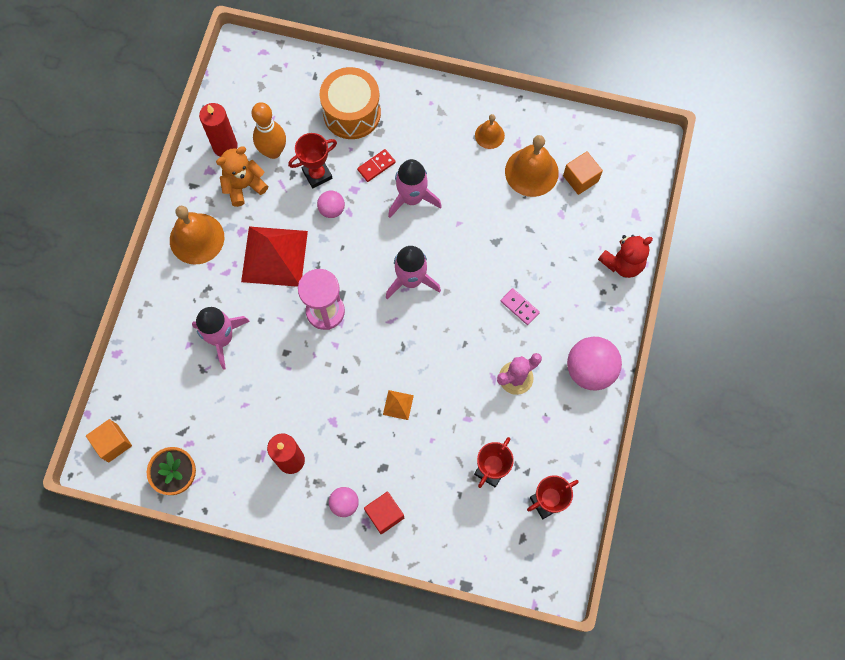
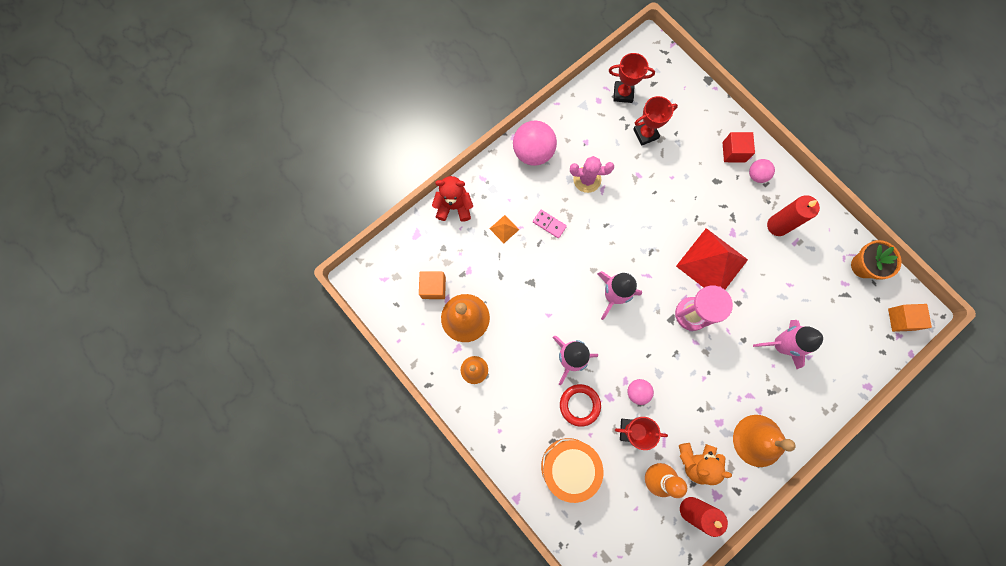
camera: 145 degrees left, 5 degrees up
(274, 256) = (704, 383): red pyramid -> red pyramid (711, 262)
(376, 166) = (579, 405): red domino -> red ring
(398, 405) = (680, 214): orange pyramid -> orange pyramid (504, 229)
(519, 307) = (549, 224): pink domino -> pink domino turned 45 degrees counterclockwise

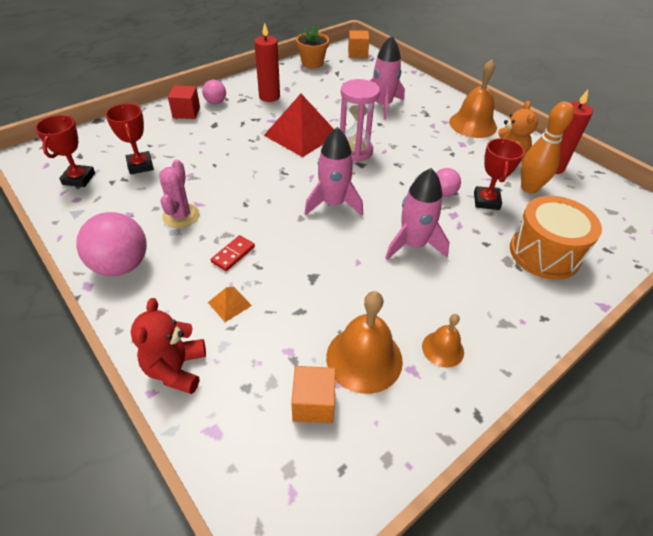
camera: 90 degrees left, 30 degrees down
(549, 224) = (233, 254): pink domino -> red domino
(579, 405) = (468, 239): red ring -> none

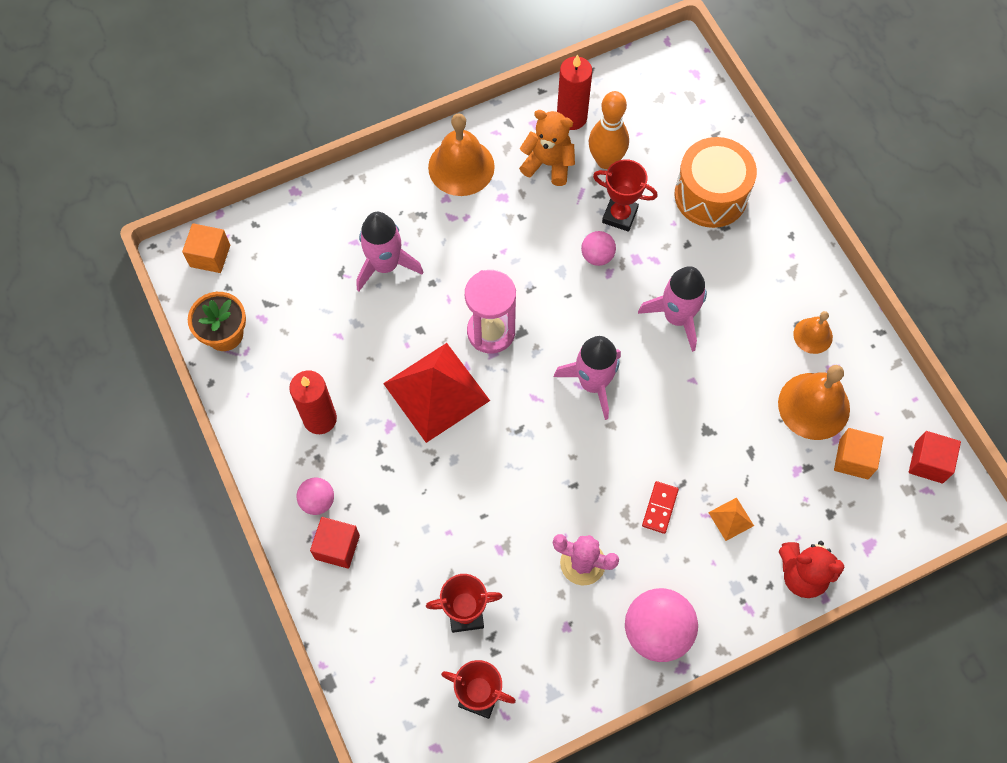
camera: 75 degrees left, 20 degrees up
(233, 254) = (660, 508): red domino -> red domino turned 60 degrees clockwise
(329, 491) = (928, 462): none -> red cube

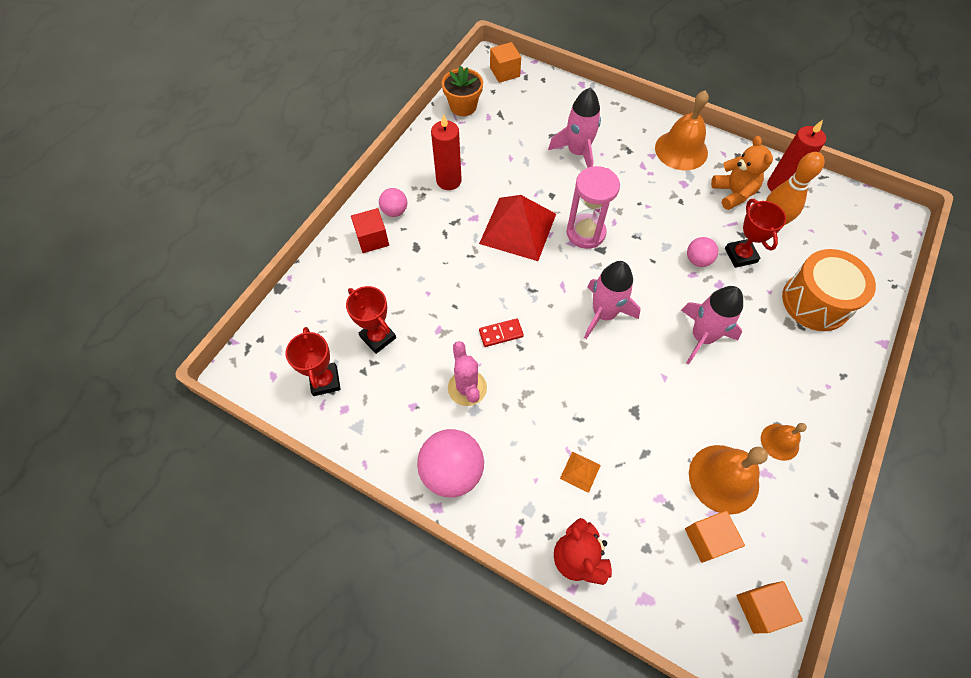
camera: 55 degrees right, 5 degrees down
(660, 508) = (548, 414): red domino -> red domino (501, 333)
(928, 462) = (760, 608): red cube -> orange cube

